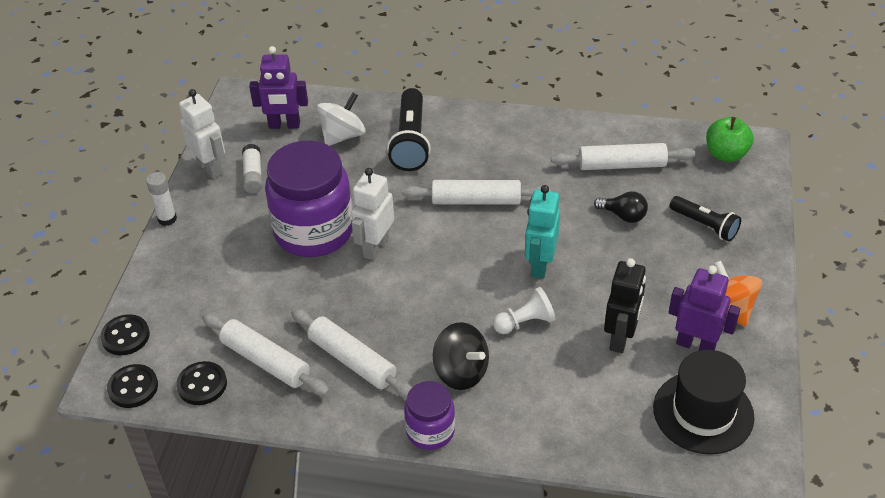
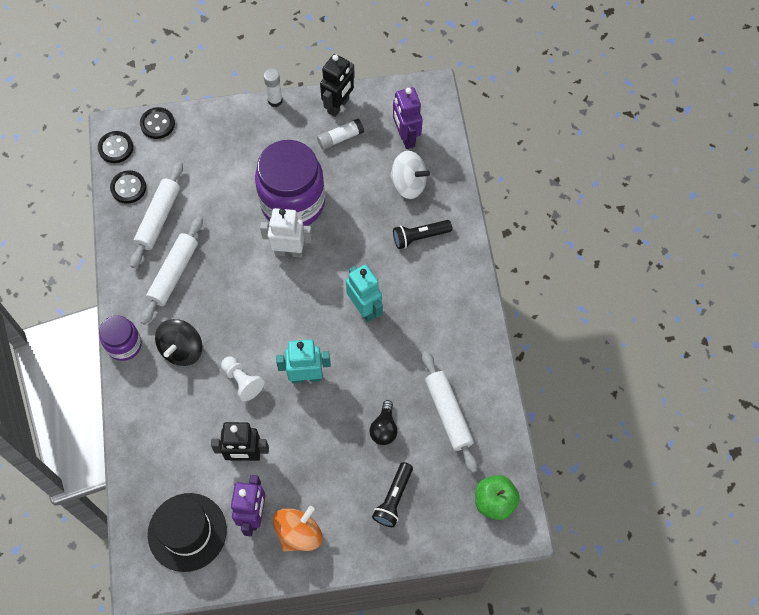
camera: 70 degrees right, 20 degrees up
(210, 168) = (338, 106): white robot -> black robot
(411, 141) = (420, 237): black flashlight -> black flashlight, size x0.64
(476, 200) = (364, 308): white rolling pin -> turquoise robot

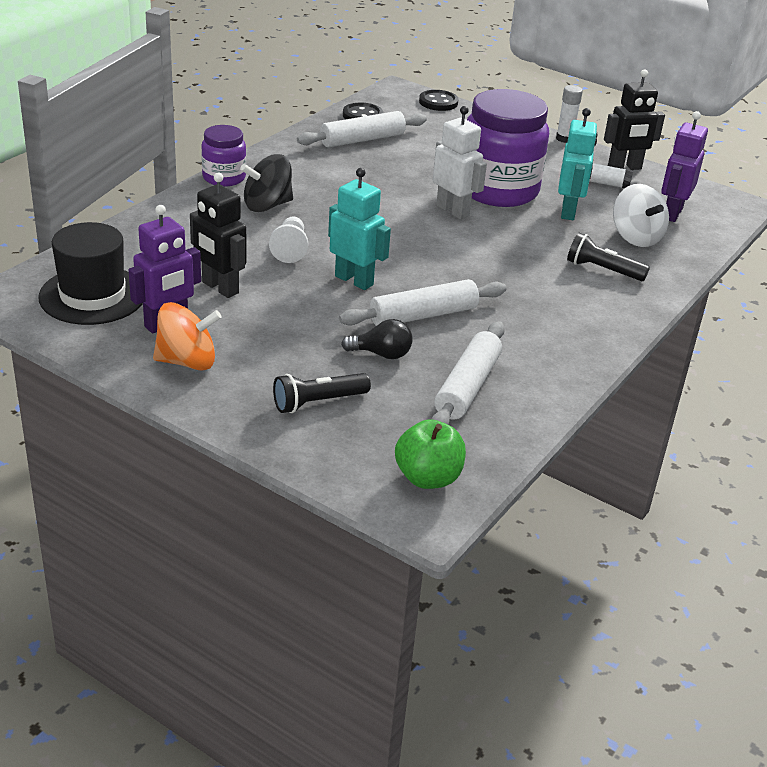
camera: 40 degrees right, 30 degrees down
(116, 148) = (384, 96): black button -> none
(173, 273) = (328, 169): white rolling pin -> white rolling pin (423, 315)
(364, 308) = (478, 277): turquoise robot -> turquoise robot (568, 211)
(384, 428) = (381, 354): black light bulb -> black light bulb turned 135 degrees counterclockwise

